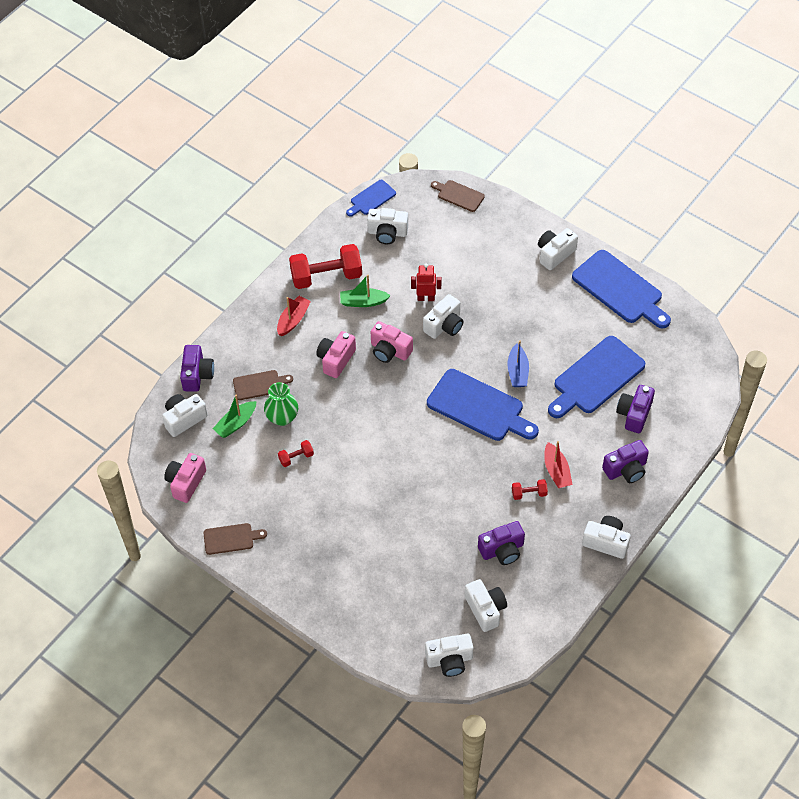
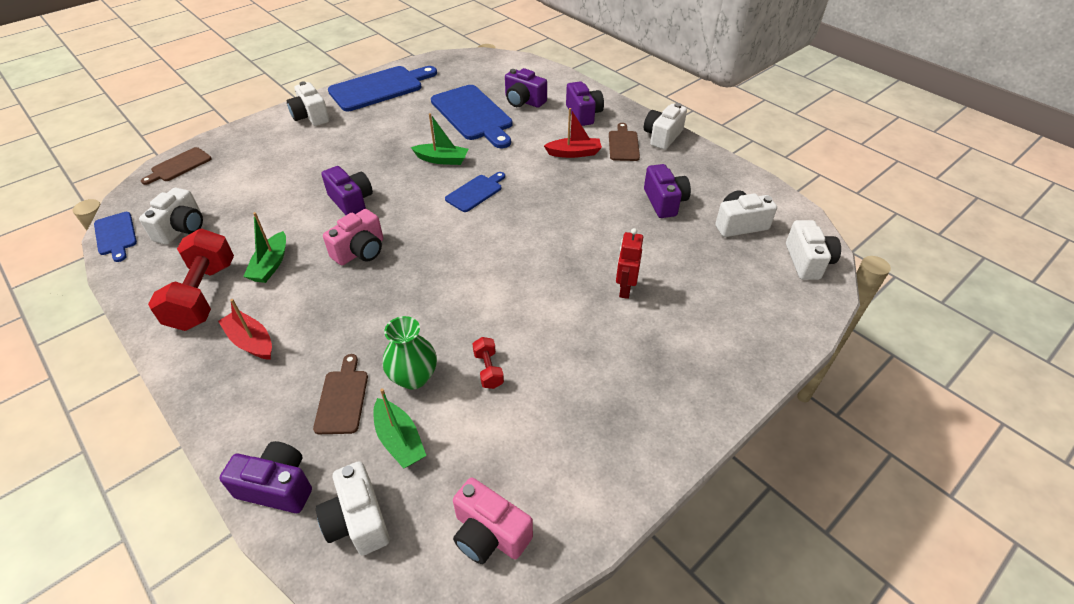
camera: 80 degrees left, 10 degrees down
(231, 538) = (613, 475): brown cutting board -> brown cutting board (623, 144)
(336, 360) = (346, 304): pink camera -> none
(426, 298) = (303, 210): red robot -> red robot (624, 289)
(444, 325) = (351, 202): white camera -> purple camera
(479, 407) = (475, 192): blue cutting board -> blue cutting board, size x0.52
(517, 371) = (442, 159): blue boat -> green boat
(529, 493) = (597, 174): red dumbbell -> none

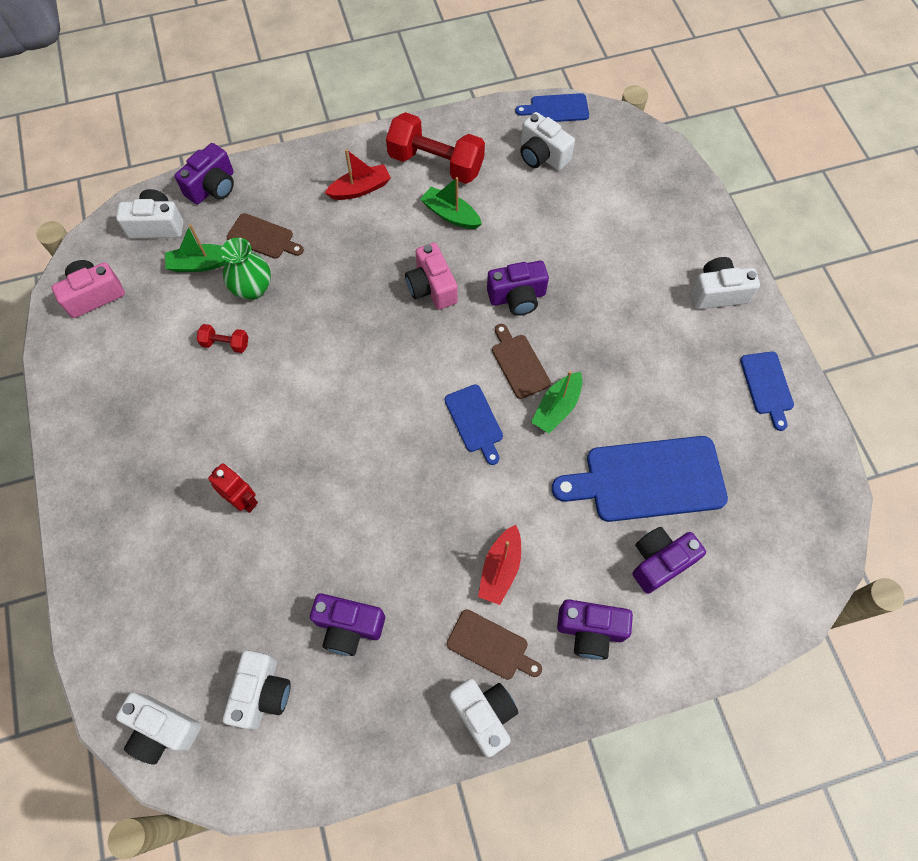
camera: 115 degrees right, 20 degrees up
(179, 166) = (657, 160): brown cutting board -> brown cutting board (519, 363)
(380, 88) = (767, 386): blue cutting board -> blue cutting board, size x0.52

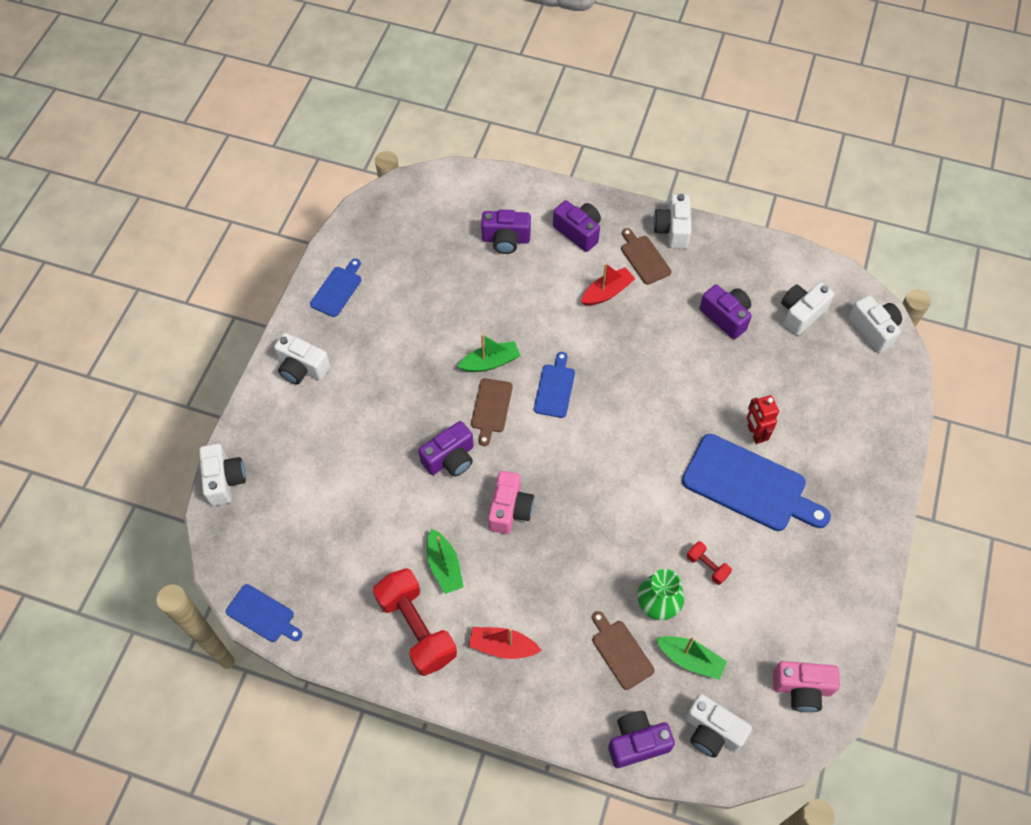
camera: 145 degrees left, 5 degrees down
(517, 297) = (450, 458): purple camera -> purple camera turned 120 degrees clockwise
(542, 155) = (319, 573): white camera -> white camera (224, 480)
(648, 480) = (471, 284): blue cutting board -> blue cutting board (749, 485)

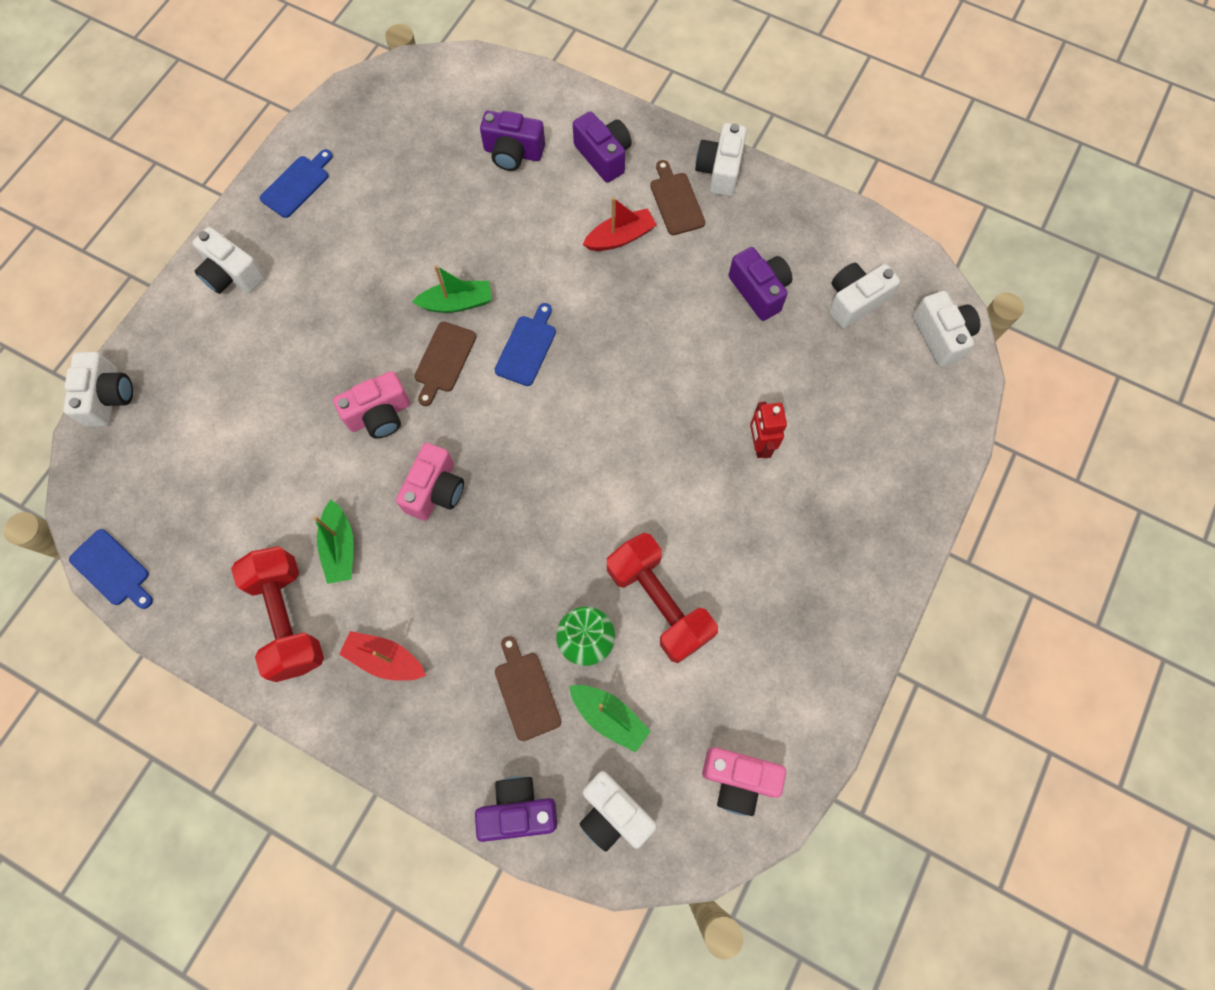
camera: 10 degrees right, 10 degrees up
(450, 458) = (380, 415): purple camera -> pink camera
(707, 566) = (658, 603): red dumbbell -> red dumbbell, size x2.20
(749, 485) = (736, 509): blue cutting board -> none

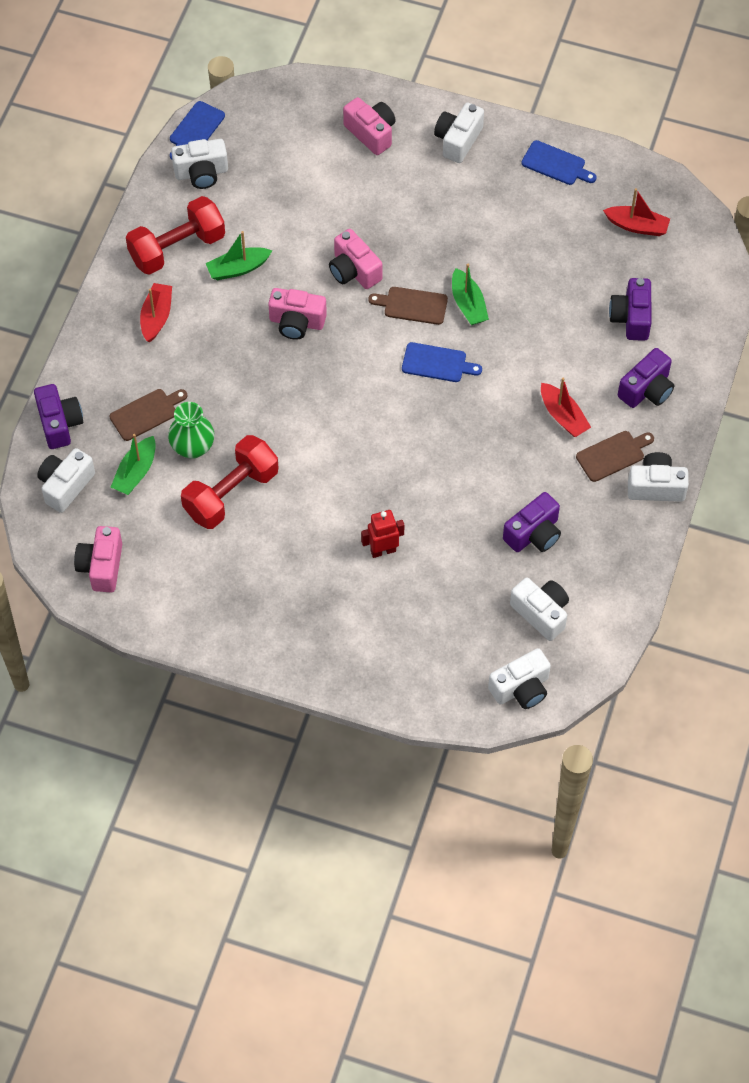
camera: 80 degrees right, 10 degrees down
(108, 397) = (331, 88): white camera -> white camera (201, 173)
(190, 364) = (371, 133): none -> pink camera
(400, 126) = (637, 226): none -> red boat

